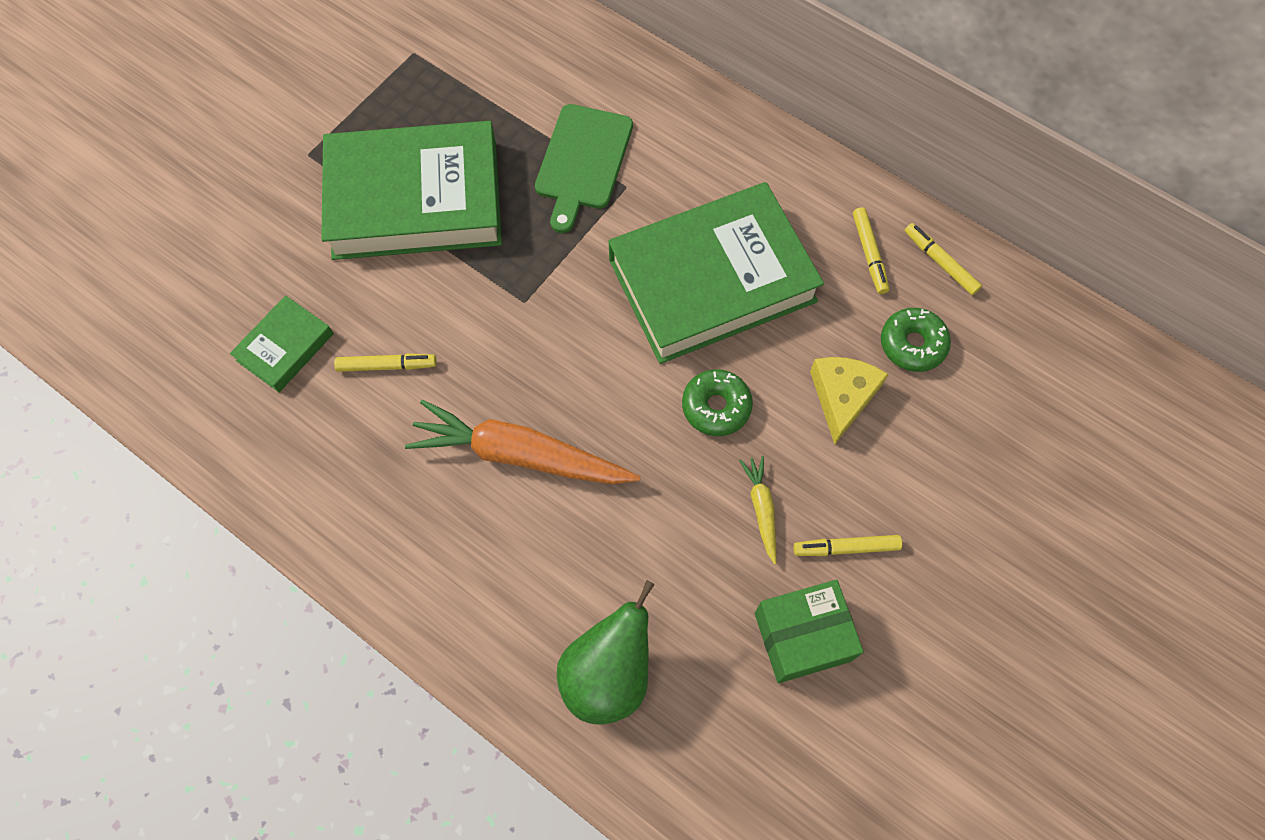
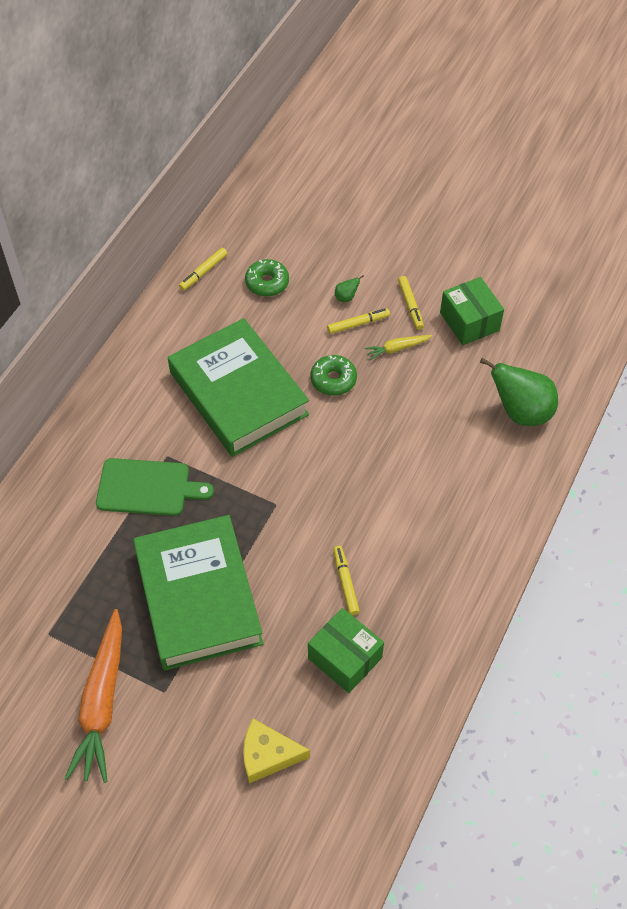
camera: 100 degrees left, 10 degrees down
(285, 347) = (345, 658): green book -> green box
(521, 455) = (393, 484): orange carrot -> orange carrot (102, 702)
(842, 397) = (312, 315): yellow cheese -> yellow cheese (268, 755)
(869, 254) = (203, 309): yellow marker -> yellow marker (358, 324)
(872, 453) = (346, 297): none -> green pear

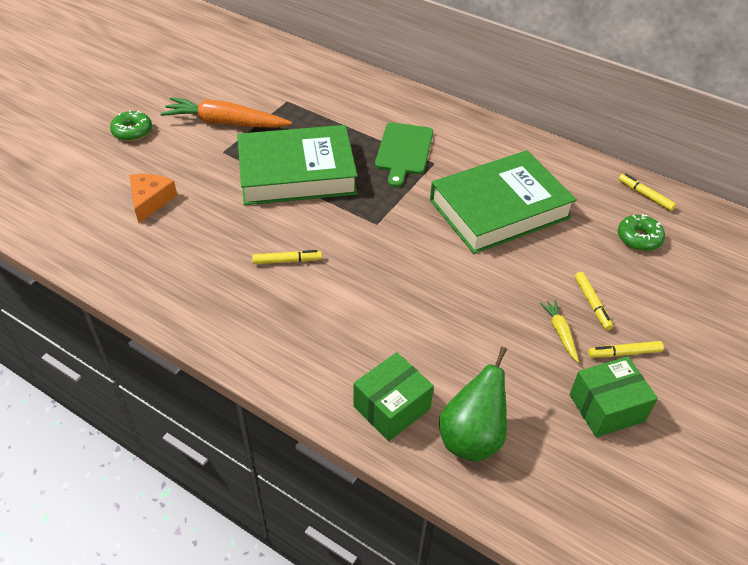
camera: 95 degrees right, 10 degrees down
(268, 755) = (150, 201): yellow cheese -> orange cheese
(333, 380) = (516, 276): green donut -> green donut (132, 131)
(345, 658) = (215, 253): green box -> green box (392, 408)
(346, 297) = (628, 298): green pear -> none

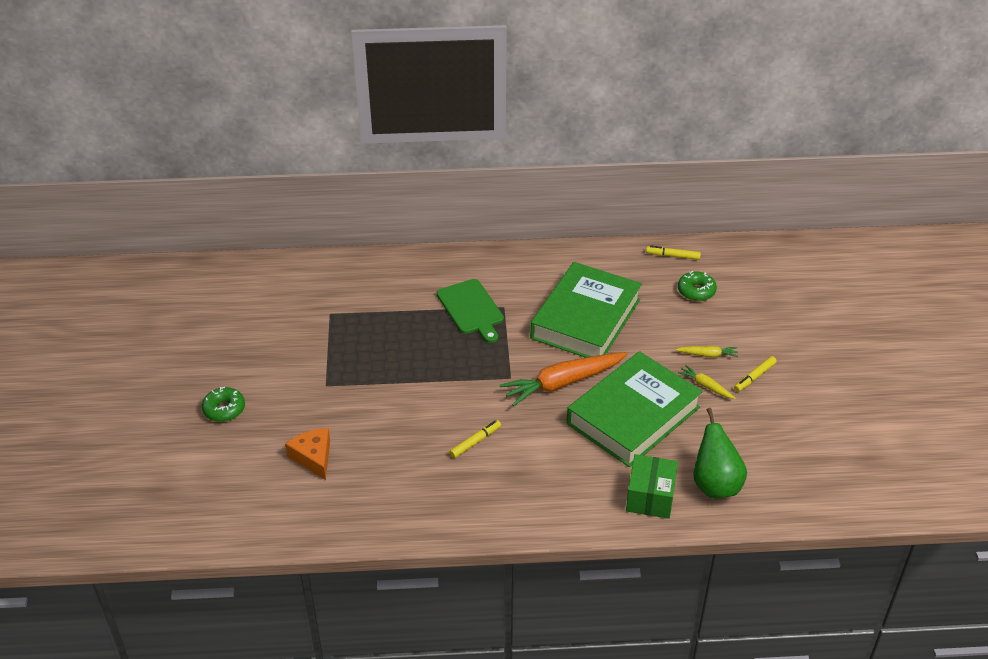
camera: 35 degrees left, 5 degrees down
(225, 123) = (299, 359): orange carrot -> orange carrot (563, 383)
(297, 173) = (407, 370): green book -> green book (633, 415)
(592, 304) = (707, 355): yellow marker -> yellow carrot
(606, 408) = (774, 418): green box -> none

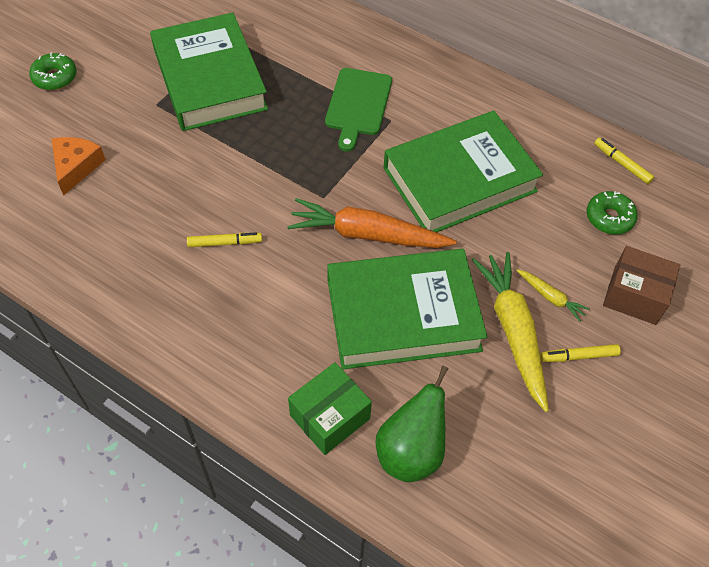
camera: 35 degrees right, 15 degrees up
(347, 348) = (210, 79): none -> green book
(706, 386) = (513, 331): yellow carrot -> yellow carrot, size x2.14
(752, 326) = (634, 295): none -> brown box

